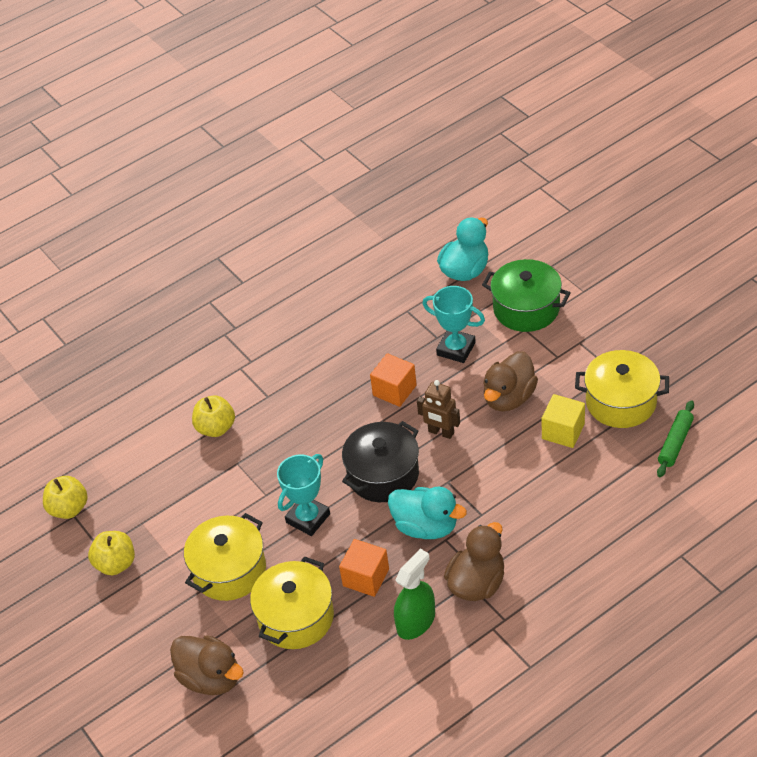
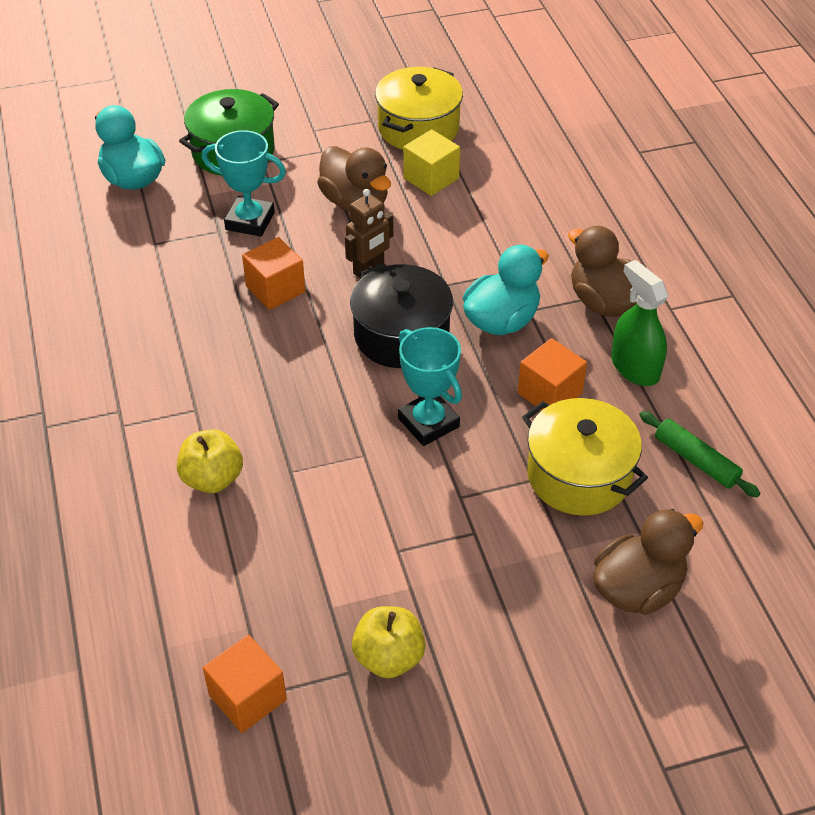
camera: 75 degrees left, 0 degrees up
(69, 508) = (247, 697): yellow apple -> orange cube
(229, 570) = (470, 525): yellow pot -> none
(456, 349) = (250, 221): turquoise trophy -> turquoise trophy turned 60 degrees clockwise
(675, 443) = (496, 111): green rolling pin -> green rolling pin (696, 460)

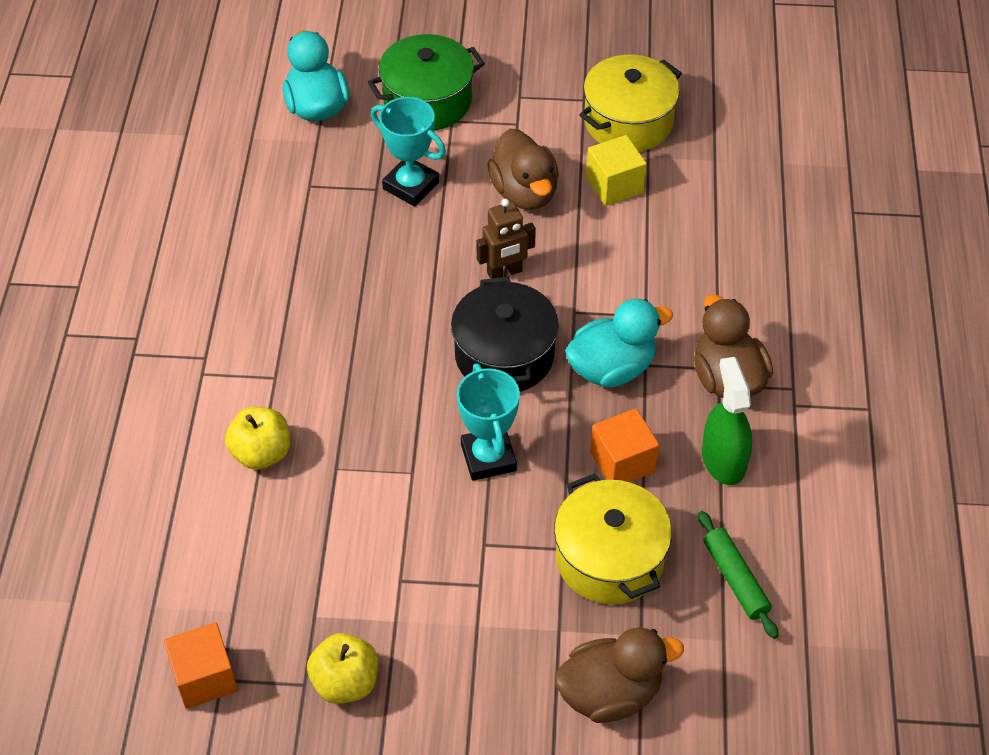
camera: 20 degrees right, 5 degrees up
(275, 289) = (403, 269): orange cube -> none

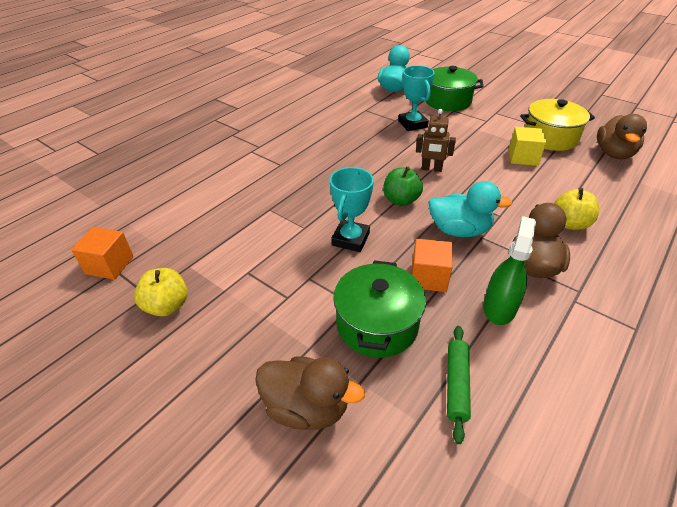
camera: 35 degrees right, 10 degrees down
(261, 453) = (242, 188): yellow apple -> yellow apple (569, 223)
(504, 355) = (401, 200): black pot -> green apple
(524, 192) = (469, 144): brown duck -> brown duck (613, 154)
(609, 558) = (377, 324): yellow pot -> green pot

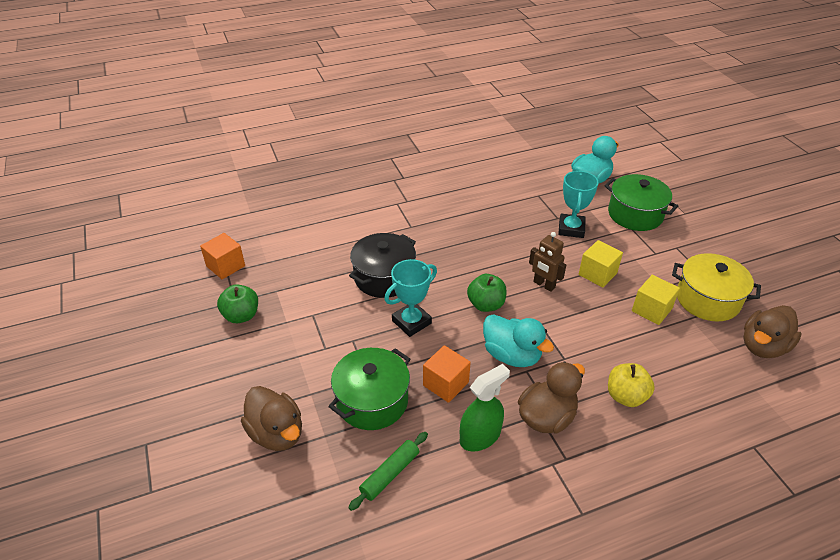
camera: 30 degrees right, 0 degrees up
(167, 306) = (241, 315): yellow apple -> green apple
(292, 213) = (384, 277): none -> black pot
(462, 147) = (597, 274): none -> yellow cube

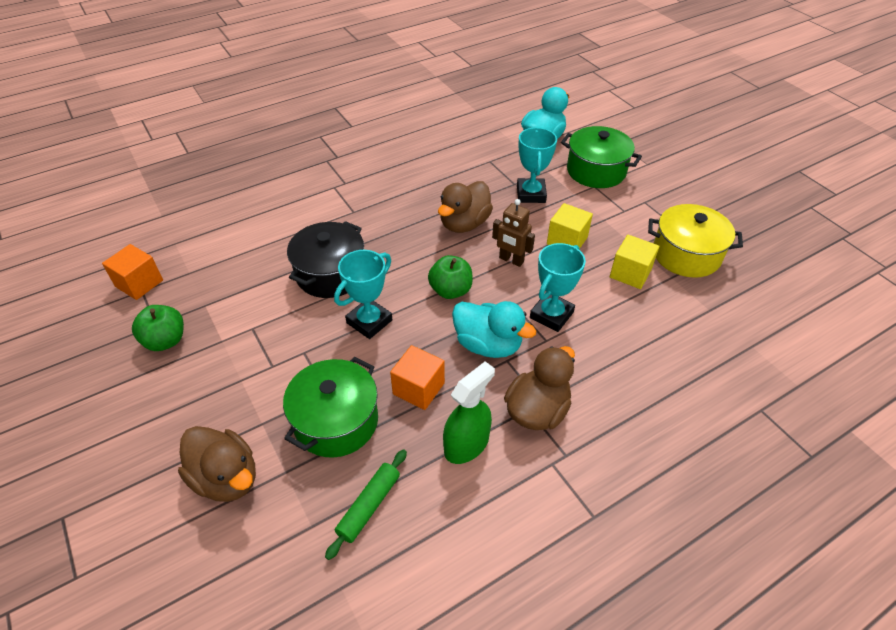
camera: 10 degrees left, 5 degrees up
(572, 337) = (551, 315): none -> turquoise trophy
(626, 396) = (619, 374): yellow apple -> none
(763, 346) = (751, 298): brown duck -> brown duck (464, 224)

